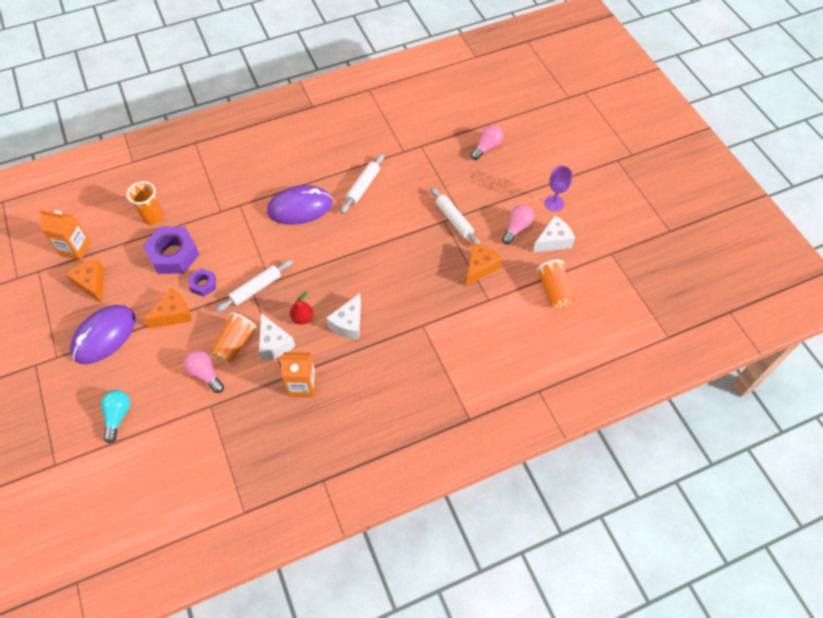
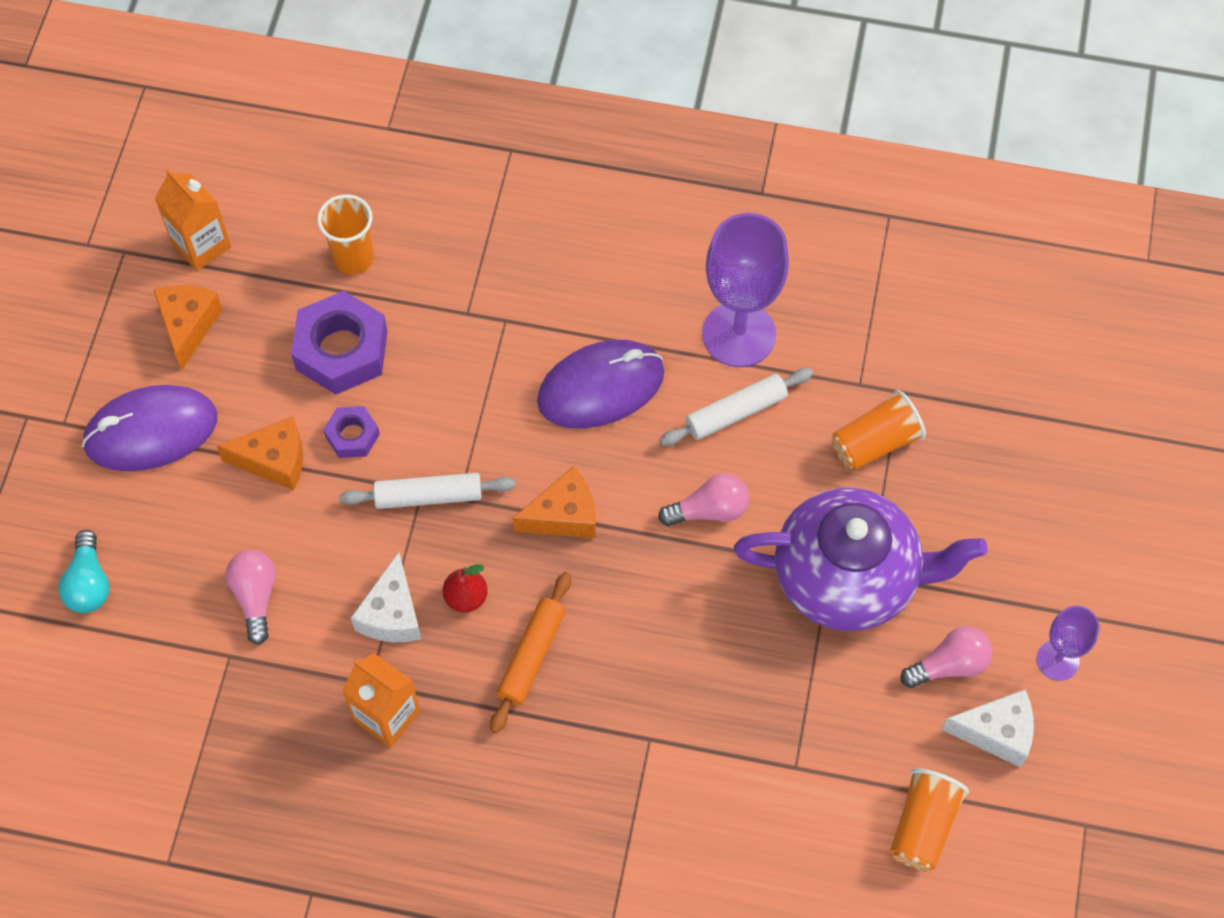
camera: 35 degrees right, 5 degrees up
(118, 416) = (89, 583): turquoise light bulb -> turquoise light bulb turned 135 degrees clockwise
(235, 344) = (333, 574): orange cup -> orange cup (875, 443)
(300, 207) = (601, 387): purple mouse -> purple mouse turned 45 degrees counterclockwise
(342, 159) = (739, 334): none -> purple goblet
(348, 323) = (531, 656): white cheese -> orange rolling pin
(454, 220) = (848, 578): white rolling pin -> purple teapot
(480, 267) = (826, 698): orange cheese -> orange cheese (563, 515)
(486, 147) = (1019, 469): pink light bulb -> pink light bulb (709, 510)

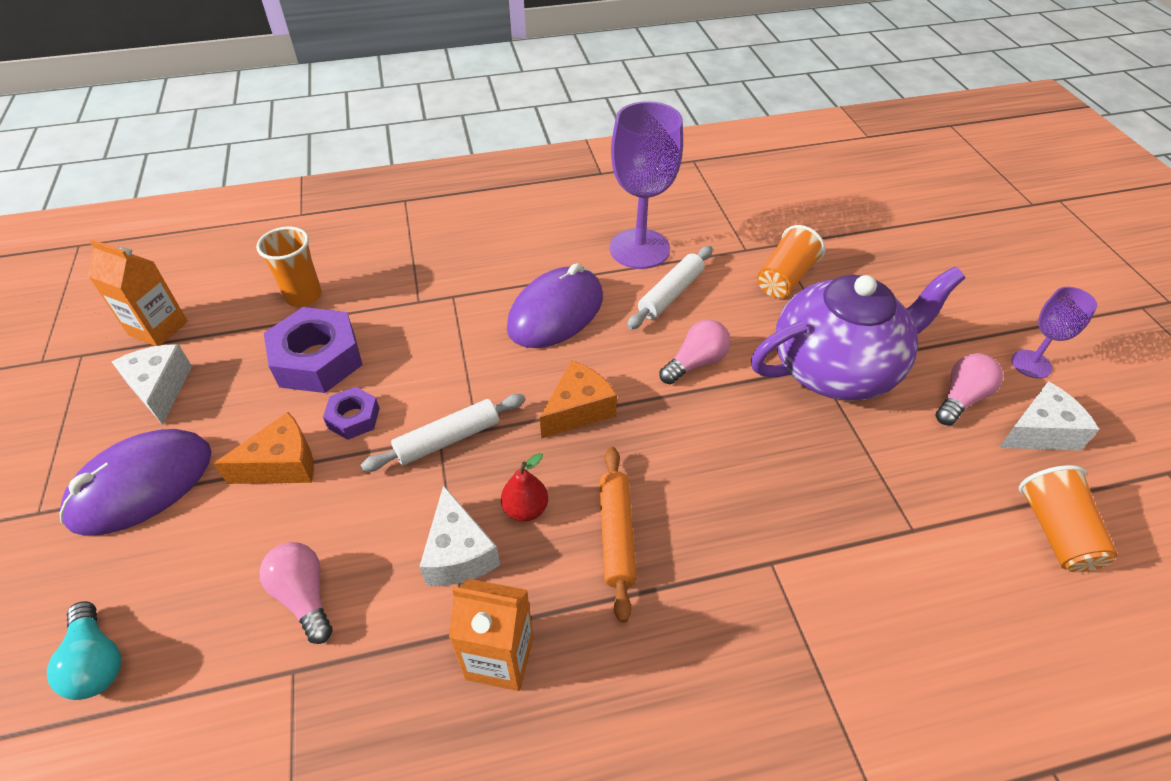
camera: 25 degrees left, 15 degrees down
(188, 326) = (160, 389): orange cheese -> white cheese

